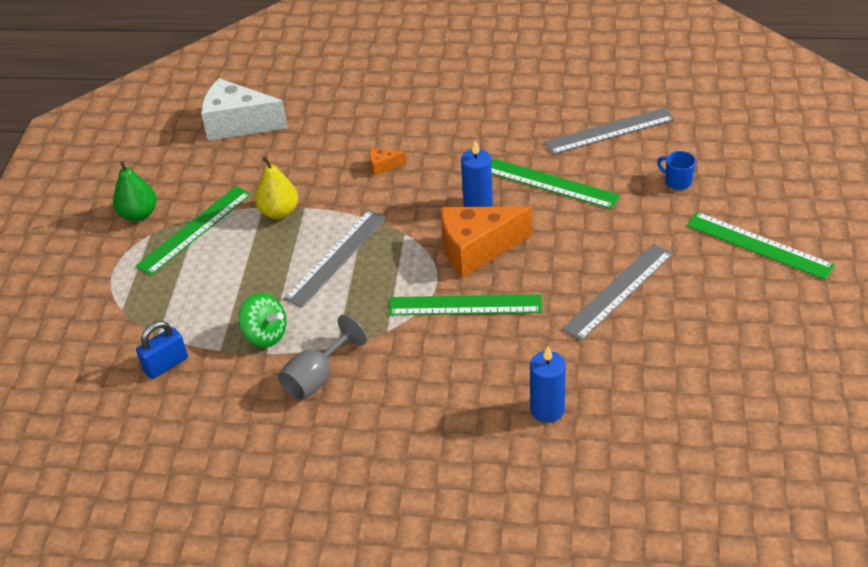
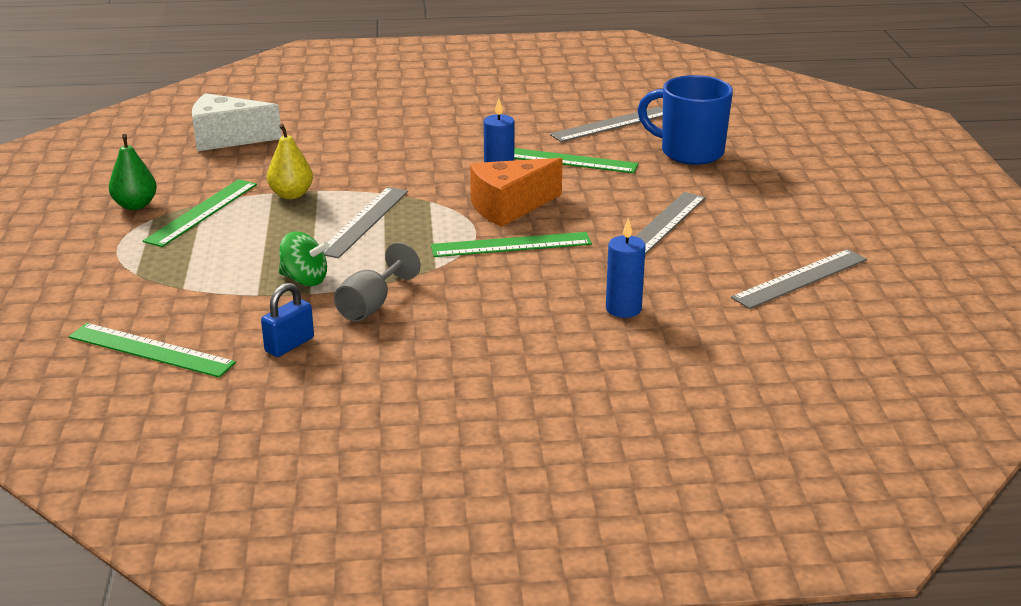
camera: 15 degrees left, 15 degrees down
(166, 364) = (199, 309): blue padlock -> blue padlock (289, 345)
(383, 166) = (392, 158): orange cheese -> none
(677, 181) = (690, 152): blue mug -> blue mug, size x2.40
(733, 385) = (800, 278): none -> grey ruler
(759, 245) = (784, 187): green ruler -> green ruler (151, 350)

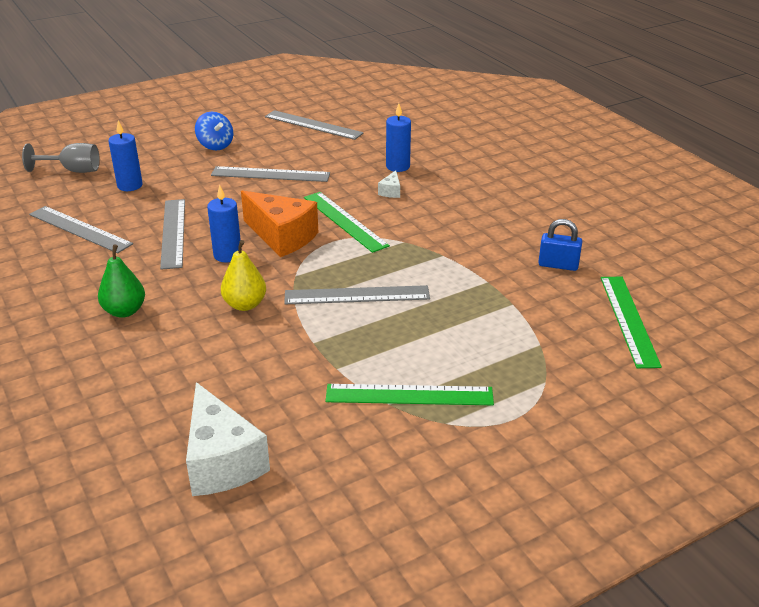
camera: 115 degrees left, 5 degrees up
(135, 205) = (430, 450): green pear -> green pear (124, 311)
(291, 195) = (334, 354): yellow pear -> yellow pear (245, 305)
(304, 280) = (472, 290): green spinning top -> none
(371, 305) = (479, 250): grey goblet -> grey goblet (73, 170)
(557, 287) = (391, 191): none -> white cheese
(567, 160) = (173, 233): green ruler -> grey ruler
(690, 152) = (130, 185): blue mug -> blue candle
(768, 206) = (215, 145): none -> blue spinning top

